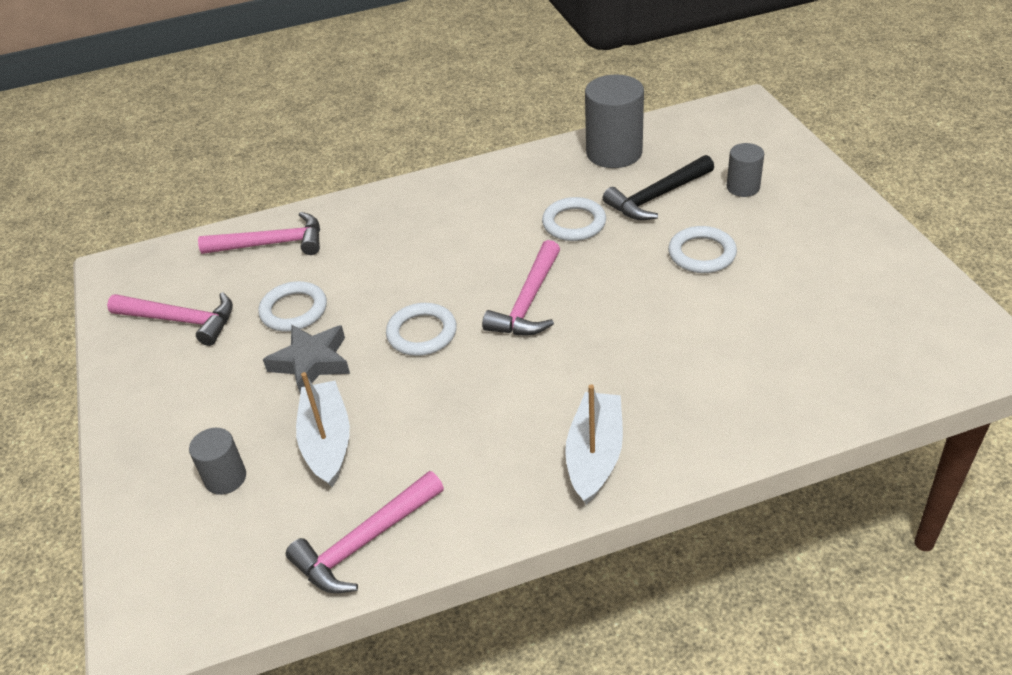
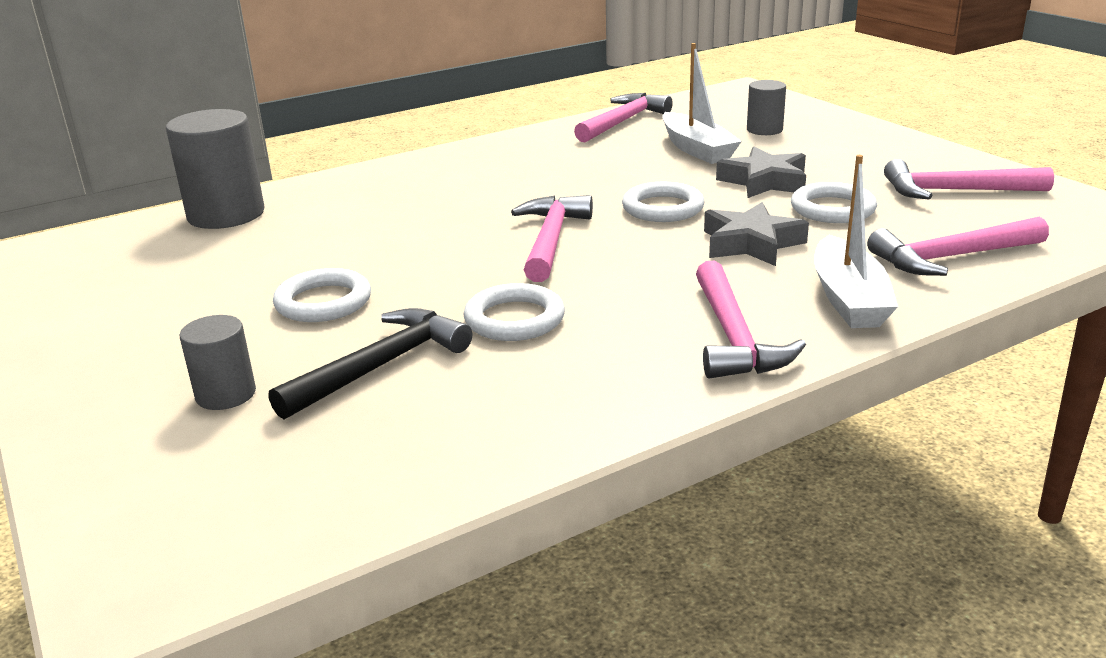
camera: 165 degrees right, 15 degrees down
(385, 276) = (751, 243): none -> grey star
(453, 196) = (733, 337): none -> pink hammer
(594, 455) = (454, 165): white boat -> white boat (848, 299)
(614, 153) = (462, 437): grey cylinder -> grey cylinder (226, 214)

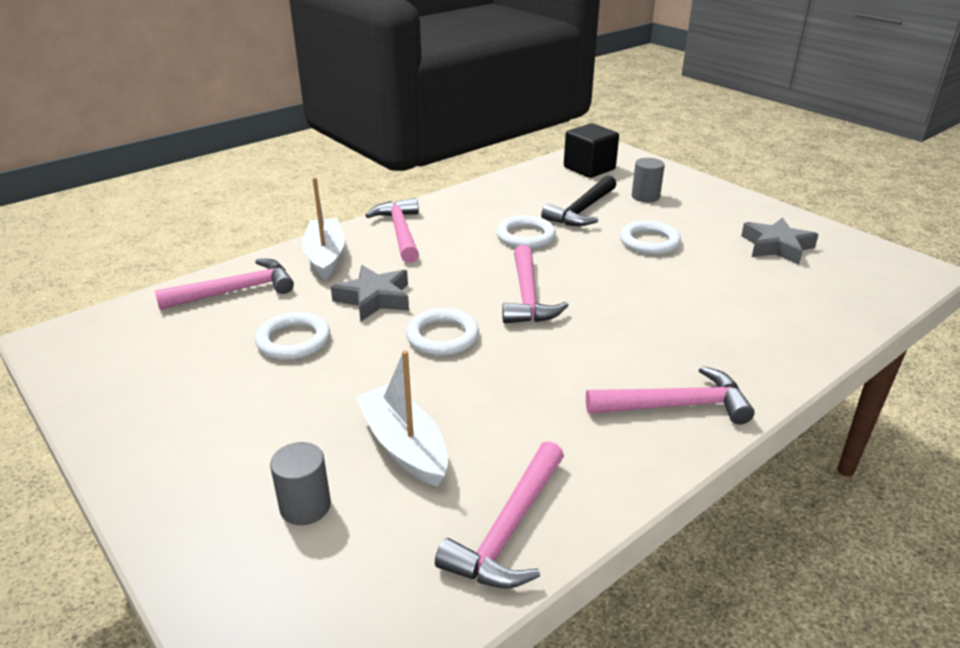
camera: 170 degrees right, 5 degrees up
(226, 214) = (823, 314): grey cylinder -> none
(259, 495) = (589, 168): none -> black cube
(764, 181) = (341, 380): grey star -> grey star (776, 247)
(955, 191) = (165, 370): pink hammer -> pink hammer (676, 405)

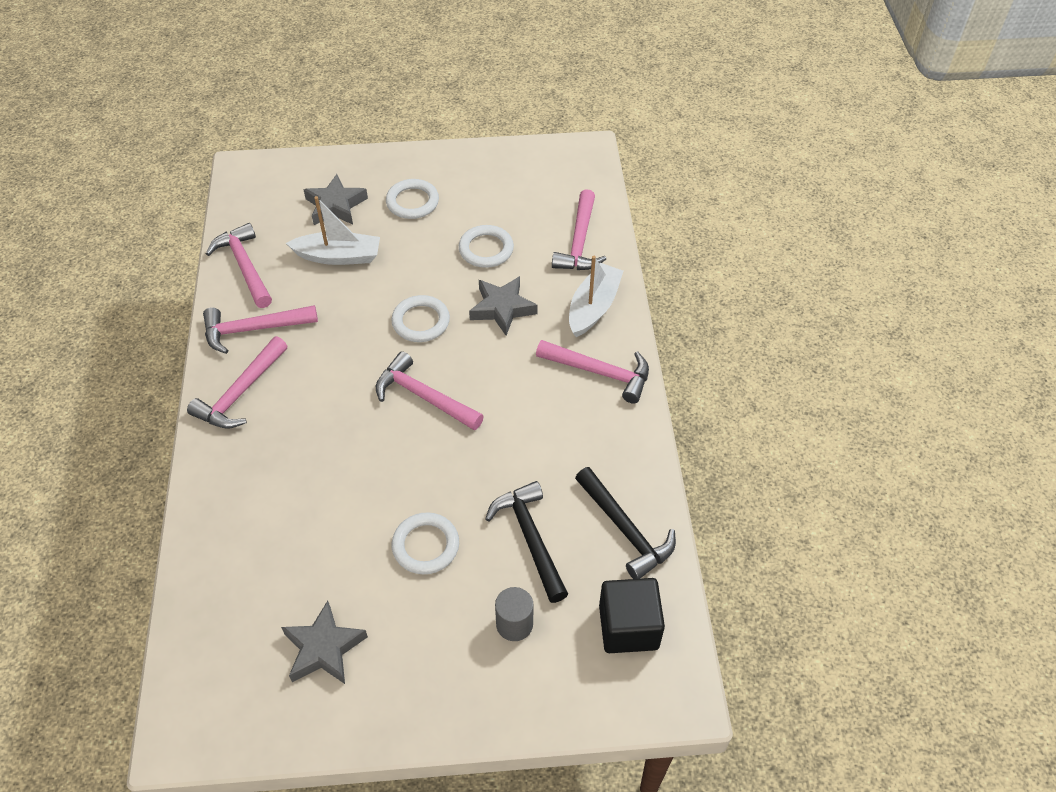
camera: 125 degrees right, 20 degrees up
(305, 506) = (335, 206): grey cylinder -> grey star
(325, 256) = (593, 307): white boat -> white boat turned 90 degrees counterclockwise
(525, 236) = (517, 456): white ring -> white ring (412, 202)
(527, 186) = (625, 530): none -> black hammer
(592, 450) = (253, 329): none -> pink hammer

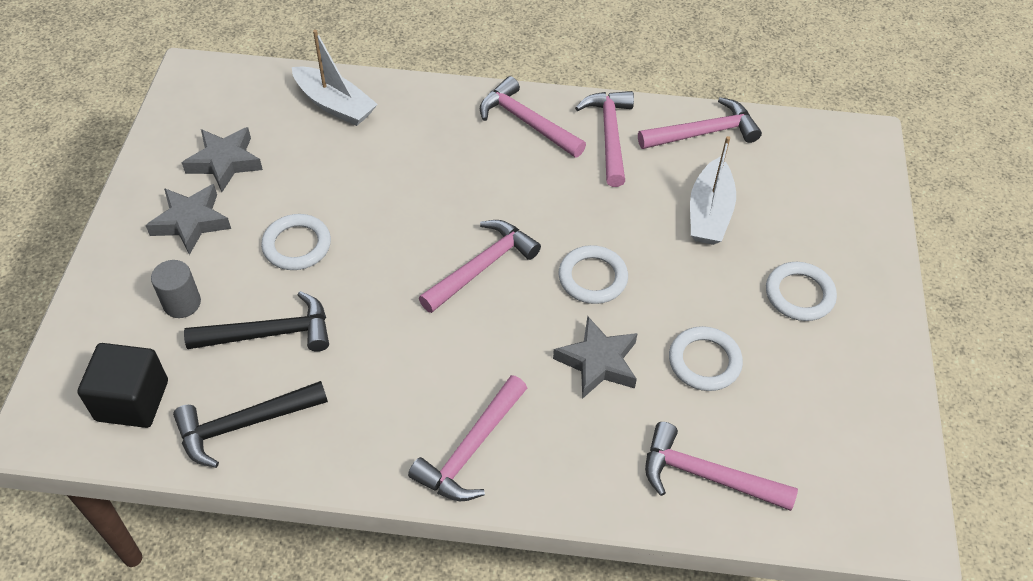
camera: 100 degrees right, 0 degrees up
(335, 206) = (797, 217): grey star -> grey star (191, 222)
(593, 307) = (581, 466): white boat -> white boat (335, 105)

